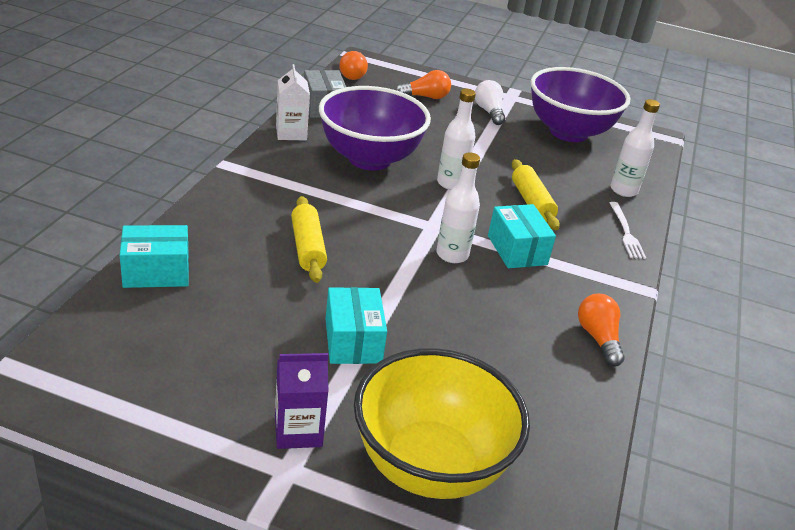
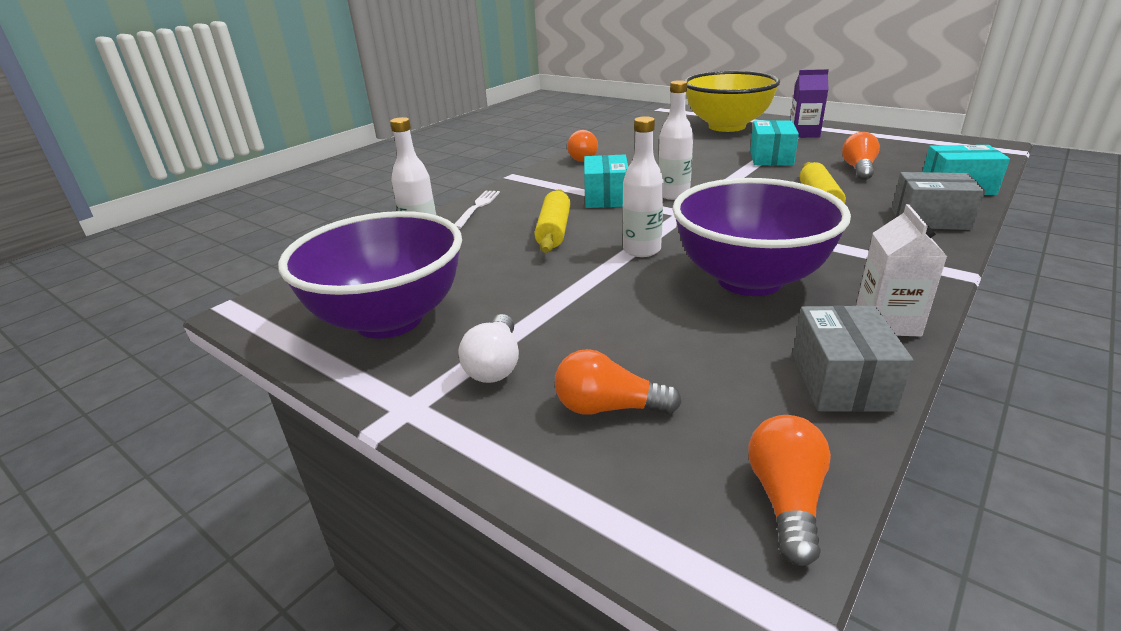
camera: 155 degrees left, 5 degrees down
(216, 220) = (930, 219): none -> grey box
(248, 310) = (858, 169): none -> orange light bulb

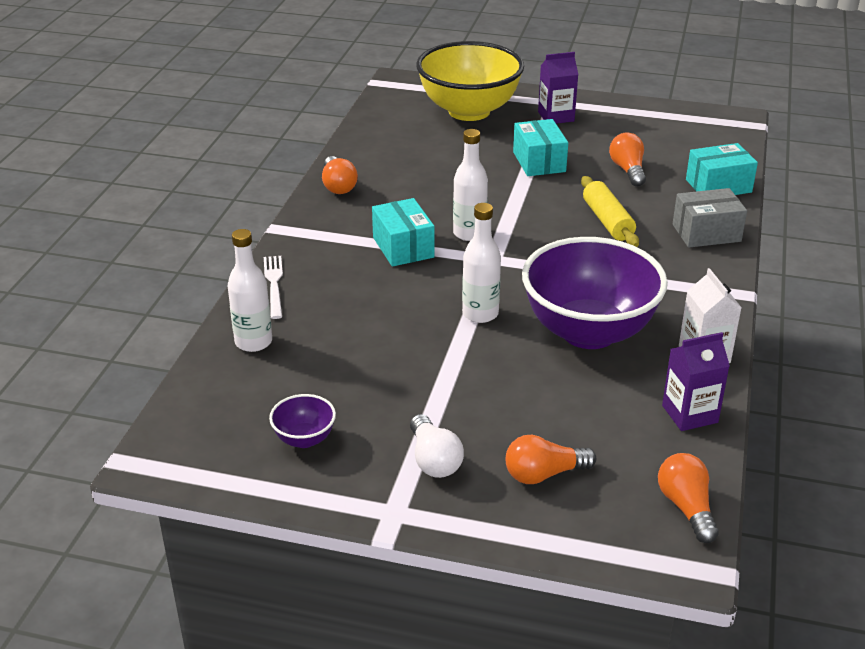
camera: 25 degrees left, 5 degrees up
(389, 320) = (304, 439): purple bowl -> purple bowl, size x0.42
(554, 231) = (381, 304): yellow rolling pin -> none
(841, 381) = (689, 414): grey box -> purple carton

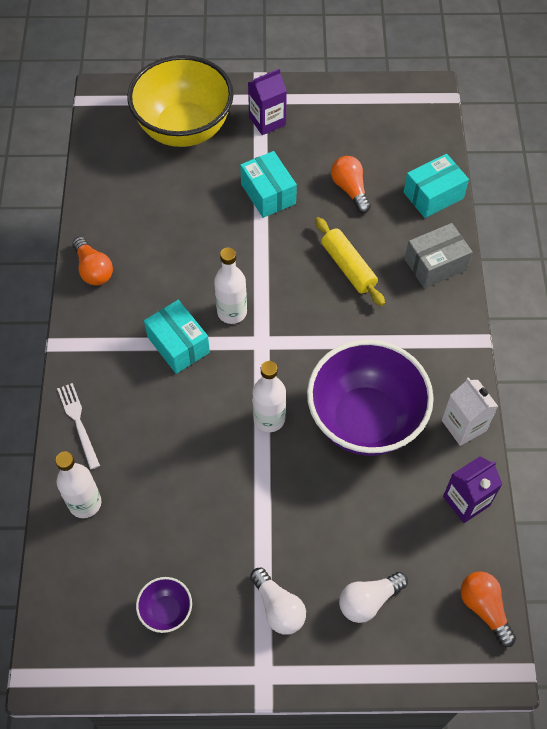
camera: 15 degrees left, 25 degrees up
(544, 474) = (368, 600): orange light bulb -> white light bulb

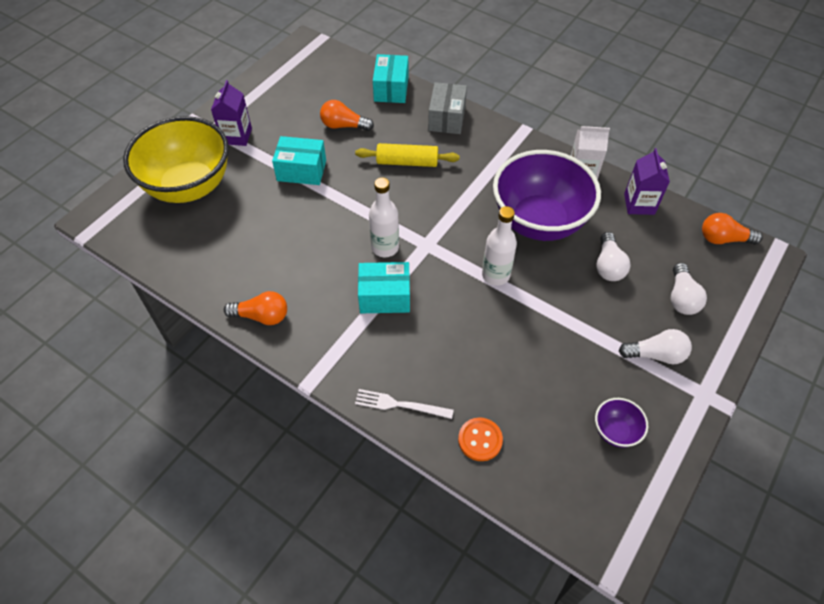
camera: 55 degrees left, 5 degrees down
(85, 503) = (480, 440): white bottle -> orange button
(357, 511) = (608, 266): none -> white light bulb

